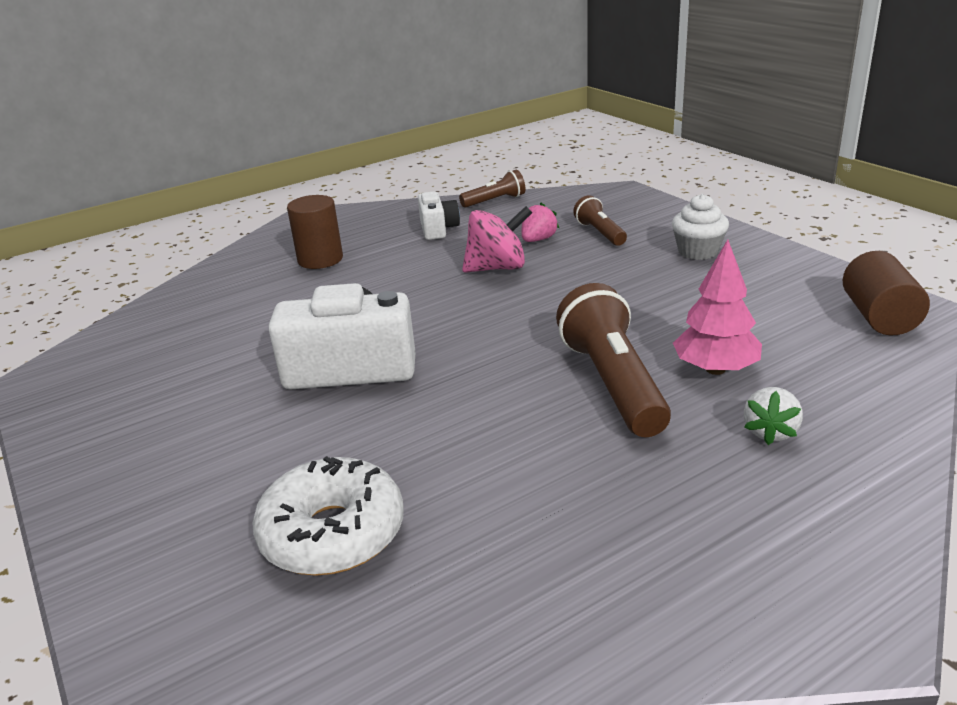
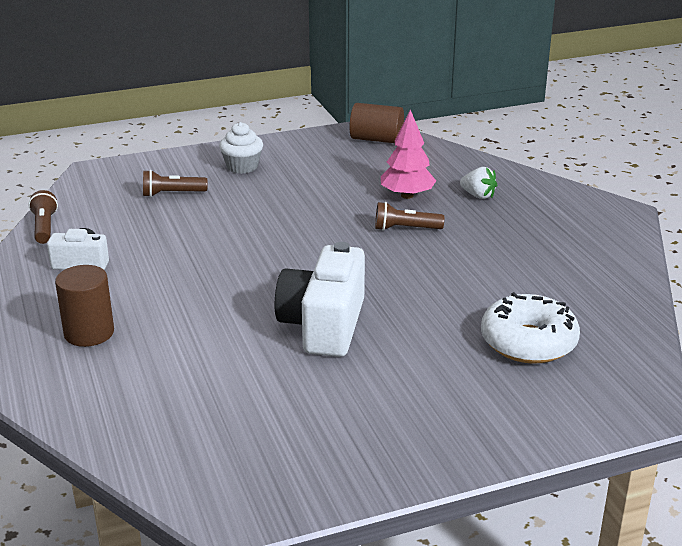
camera: 80 degrees left, 0 degrees up
(497, 268) = (198, 245): pink spinning top -> none
(538, 240) = (158, 220): pink strawberry -> none
(612, 383) = (405, 229): brown flashlight -> brown flashlight, size x0.54

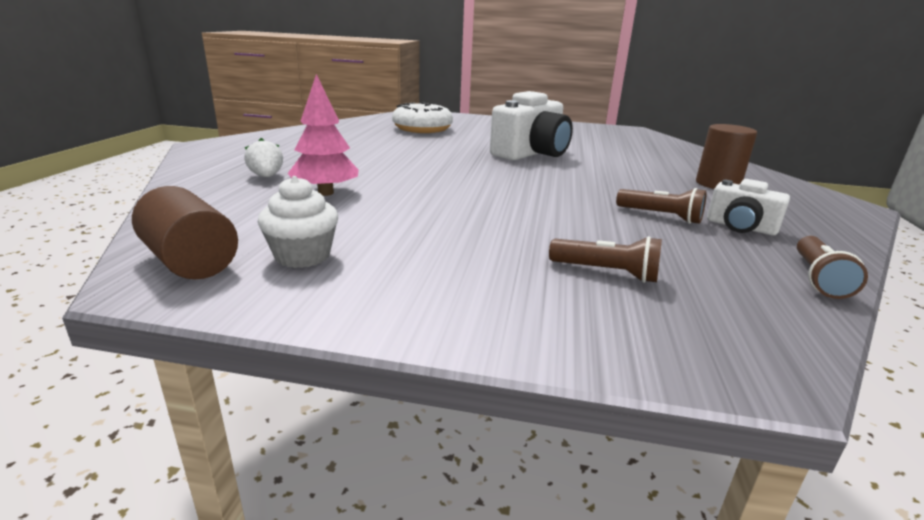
camera: 150 degrees left, 5 degrees down
(242, 167) = (461, 283): white cupcake -> white cupcake (302, 256)
(405, 229) = (384, 175): brown flashlight -> brown flashlight (661, 216)

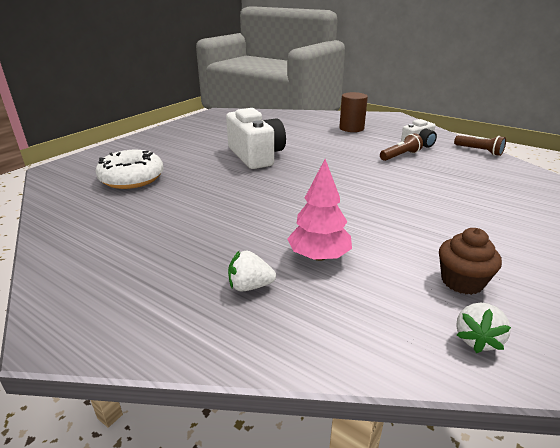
camera: 65 degrees left, 5 degrees up
(191, 261) = (477, 339): brown cylinder -> white strawberry
(302, 256) = (462, 281): white cupcake -> brown cupcake
(606, 272) = (478, 189): brown flashlight -> none

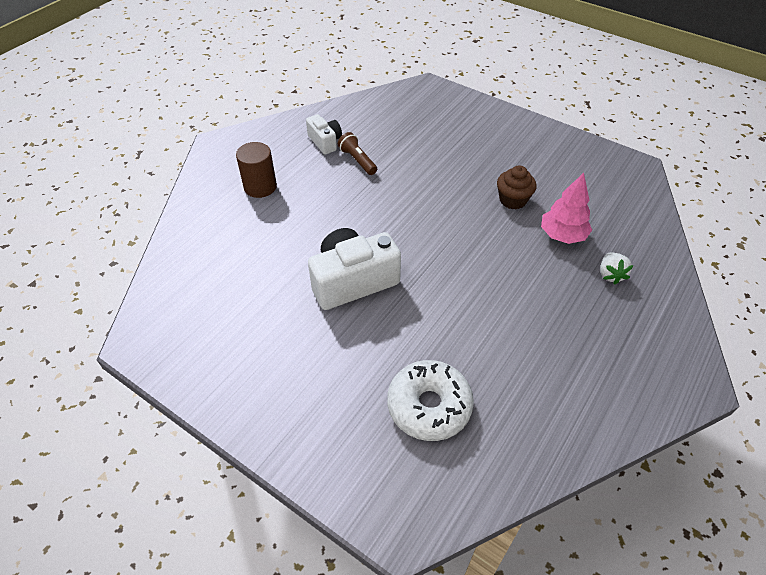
camera: 90 degrees left, 20 degrees up
(462, 281) = (573, 170): brown cupcake -> brown cupcake (513, 200)
(477, 339) = (625, 177): white strawberry -> none
(479, 151) = (347, 106): brown flashlight -> none

